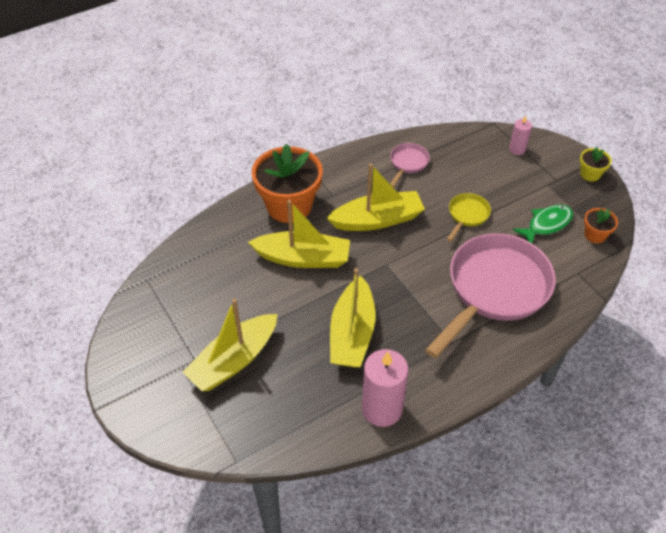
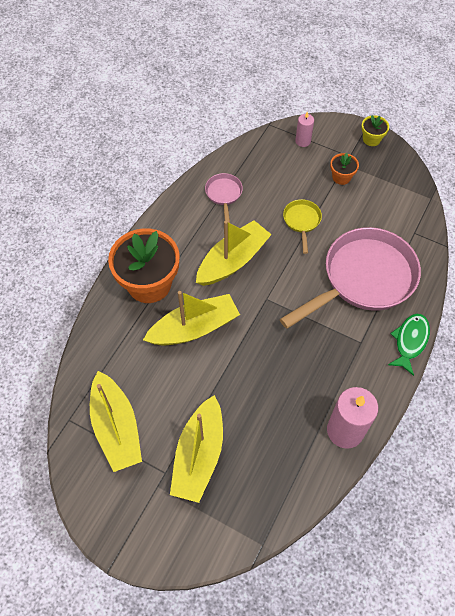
camera: 30 degrees left, 10 degrees up
(352, 333) = (279, 377): yellow boat -> yellow boat (116, 427)
(494, 289) = (363, 278): pink pan -> pink pan turned 45 degrees clockwise
(546, 224) = (366, 200): green fish -> green fish (410, 341)
(595, 235) = (407, 193): orange flower pot -> orange flower pot (341, 177)

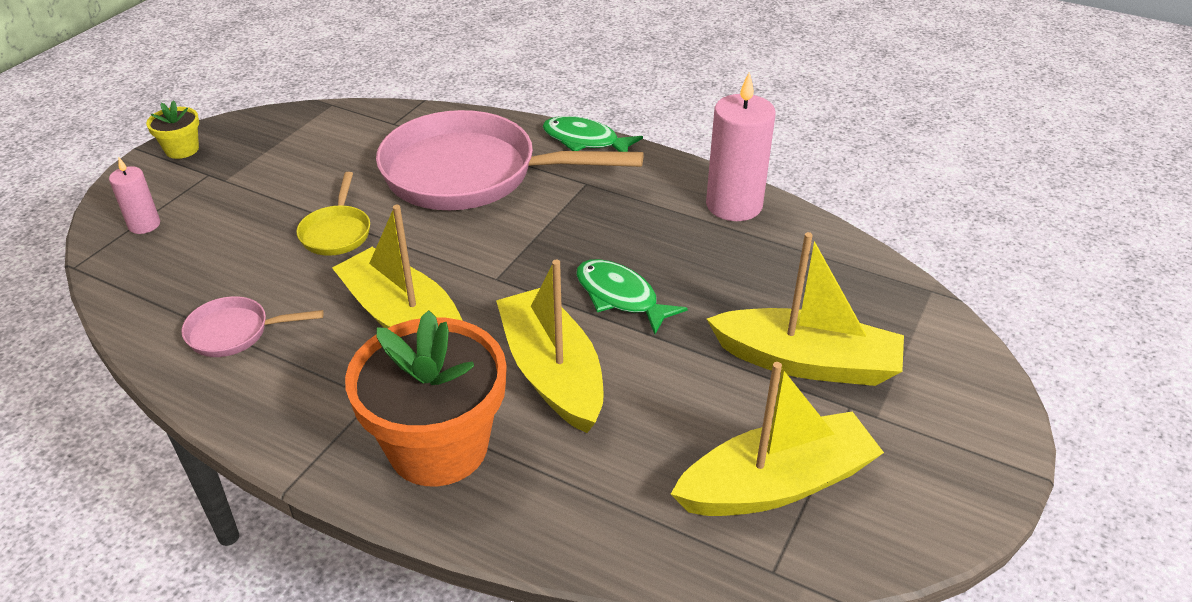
camera: 90 degrees left, 20 degrees down
(252, 360) = (620, 297): none -> green fish
(302, 221) = (336, 232): yellow pan -> yellow pan turned 90 degrees counterclockwise
(341, 177) = (253, 185): orange flower pot -> none
(363, 278) = (470, 174): pink pan -> pink pan turned 45 degrees counterclockwise

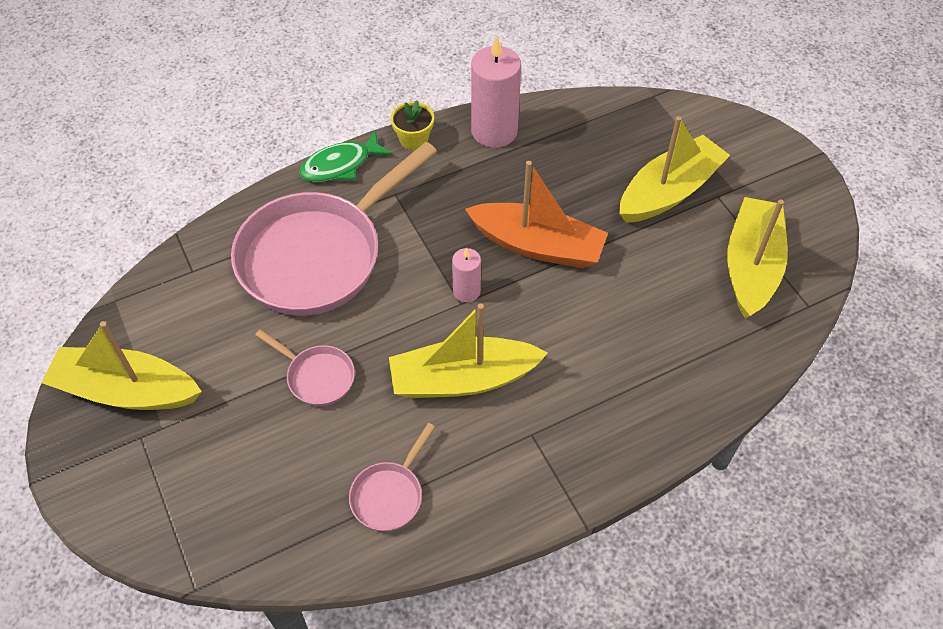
camera: 55 degrees left, 15 degrees up
(144, 225) = (178, 513): pink candle -> pink candle (466, 291)
(182, 149) = (76, 444): yellow flower pot -> yellow flower pot (413, 139)
(336, 232) = (317, 377): yellow pan -> pink pan
(438, 447) = (606, 417): orange flower pot -> none
(552, 372) = (582, 321): yellow boat -> yellow boat (126, 390)
(620, 297) = (538, 245): green fish -> orange boat

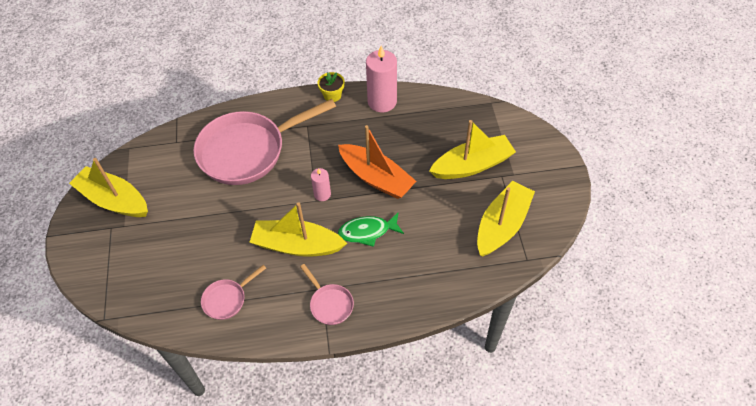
camera: 20 degrees right, 0 degrees up
(317, 377) = (217, 221): pink pan -> pink pan (330, 304)
(340, 165) = (283, 101): green fish -> green fish (367, 232)

